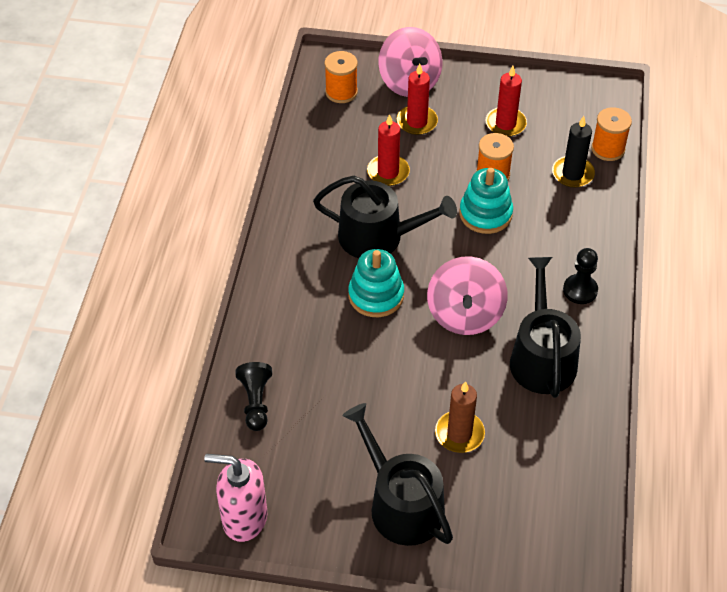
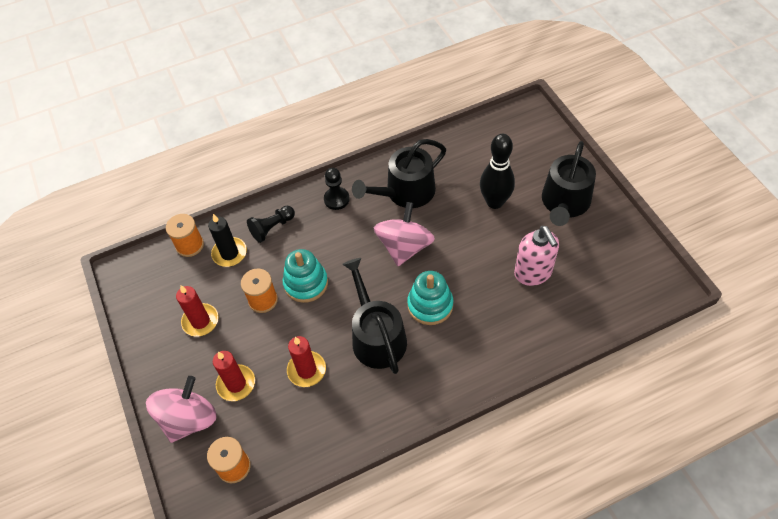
camera: 120 degrees left, 5 degrees up
(244, 518) = (649, 270): pink soap dispenser -> pink soap dispenser (533, 273)
(256, 402) = (572, 319): black pawn -> black pawn (272, 228)
(459, 433) = (495, 202): brown candle -> black bowling pin
(465, 314) = (404, 247): pink spinning top -> pink spinning top turned 45 degrees counterclockwise

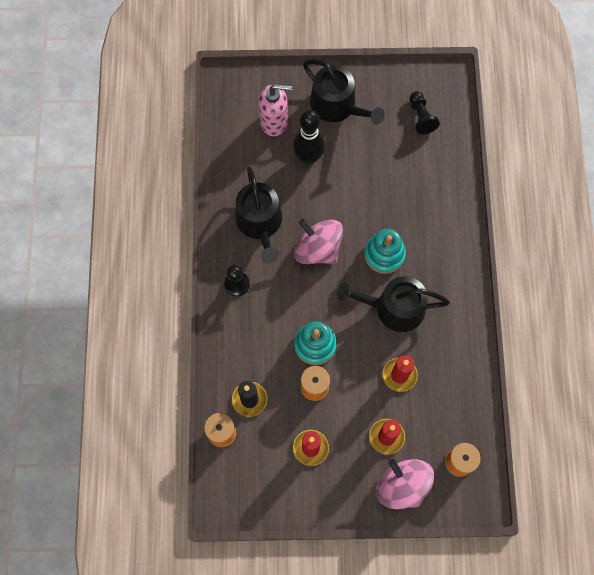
camera: 70 degrees left, 15 degrees up
(272, 228) = (240, 352): black pawn -> black pawn (421, 117)
(533, 273) = (392, 164): pink soap dispenser -> pink soap dispenser (274, 122)

